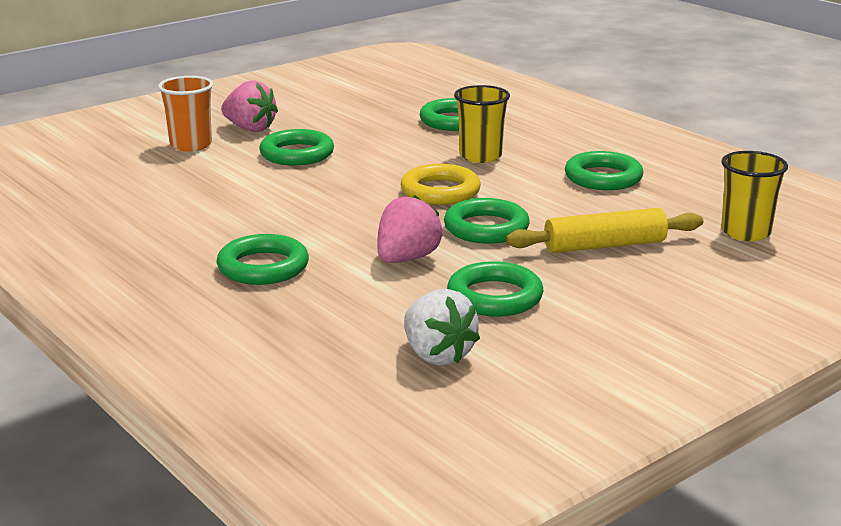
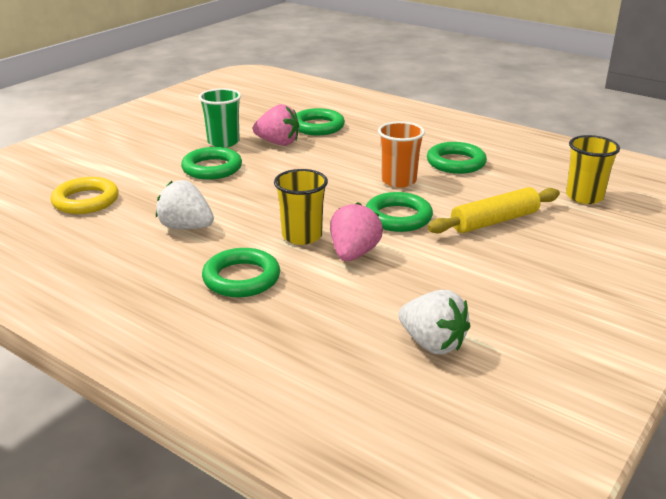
camera: 15 degrees left, 5 degrees up
(191, 145) = (120, 170): orange cup -> orange cup (398, 181)
(231, 211) = (186, 227): none -> white strawberry
(250, 129) = (161, 150): pink strawberry -> pink strawberry (278, 143)
(327, 127) = (223, 142): none -> green cup
(440, 191) = (343, 189): yellow ring -> yellow ring (86, 201)
(480, 156) = (355, 154): yellow cup -> yellow cup (302, 236)
(494, 297) = (443, 280): green ring -> none

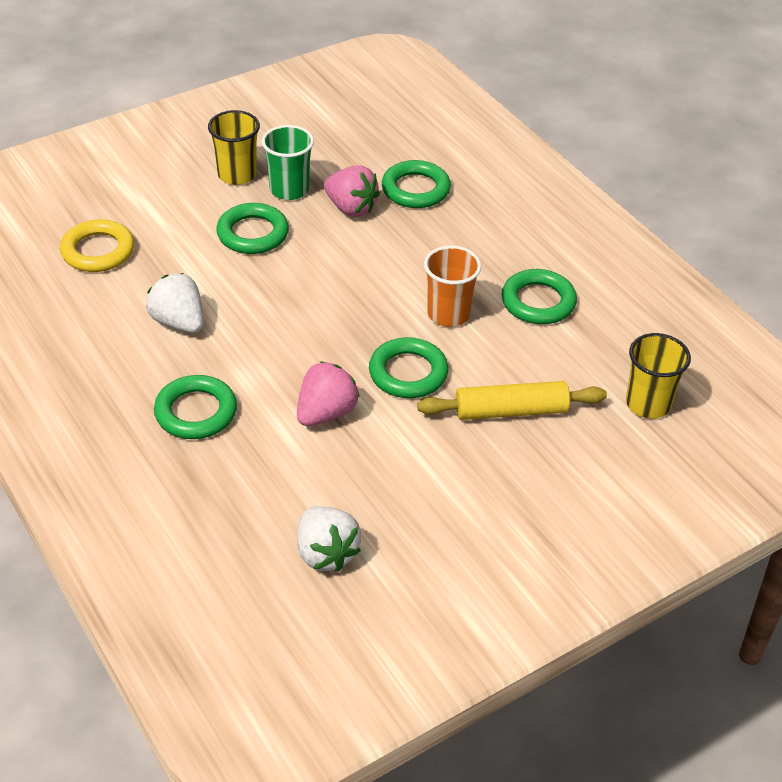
camera: 20 degrees right, 15 degrees up
(302, 236) = (288, 370): yellow cup -> yellow cup (237, 174)

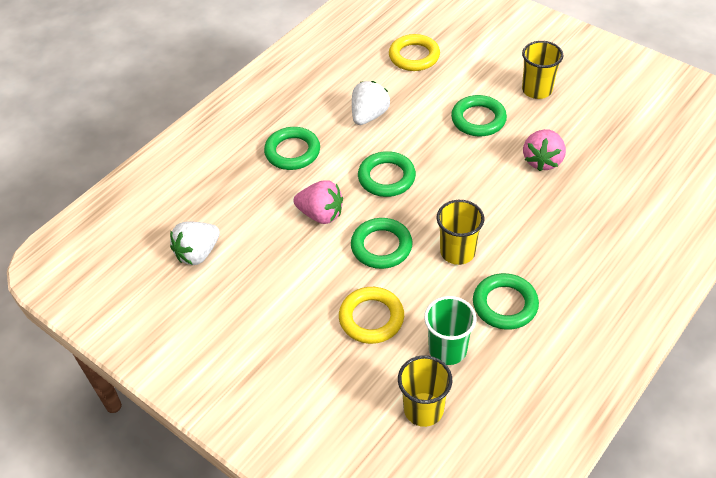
camera: 75 degrees right, 5 degrees up
(289, 189) = (540, 121): green cup -> green cup (447, 349)
(415, 189) = (592, 190): green ring -> green ring (386, 177)
(448, 314) = (457, 252): orange cup -> yellow cup
(510, 411) = (371, 318): yellow rolling pin -> yellow ring

